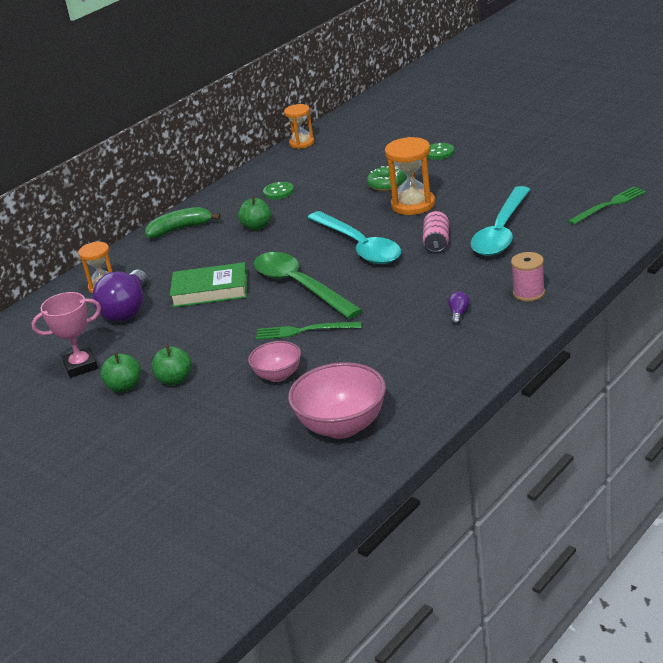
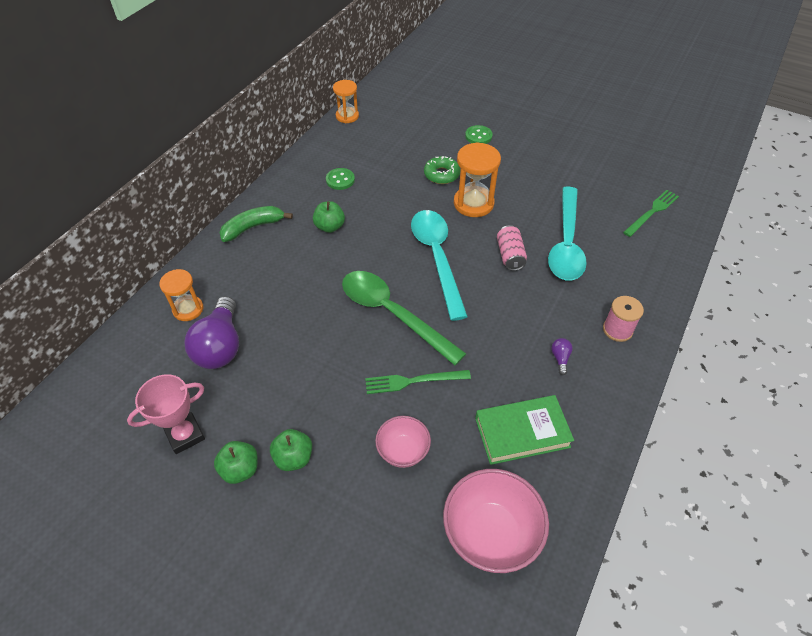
camera: 15 degrees left, 20 degrees up
(210, 290) = (302, 318): green book -> green book (522, 432)
(359, 246) = (437, 258): turquoise spoon -> turquoise spoon turned 150 degrees counterclockwise

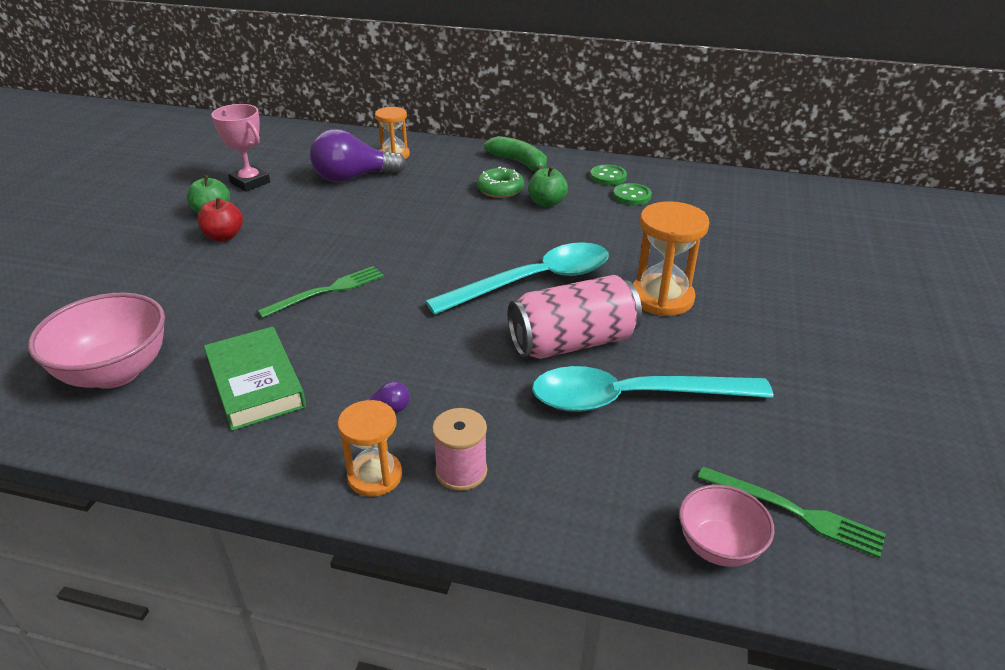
camera: 75 degrees right, 15 degrees down
(294, 458) = (224, 237): green apple -> red apple
(347, 116) = (757, 181): orange hourglass -> orange hourglass (375, 476)
(393, 314) = (425, 263): green spoon -> none
(403, 451) = (230, 297): pink bowl -> pink bowl (718, 546)
(413, 381) = (327, 291): green fork -> green fork turned 75 degrees clockwise
(441, 174) = (702, 264): green donut -> green donut (500, 189)
(478, 136) = (821, 285): green button -> green button (608, 176)
(510, 255) = (572, 342): pink can -> pink can, size x1.75

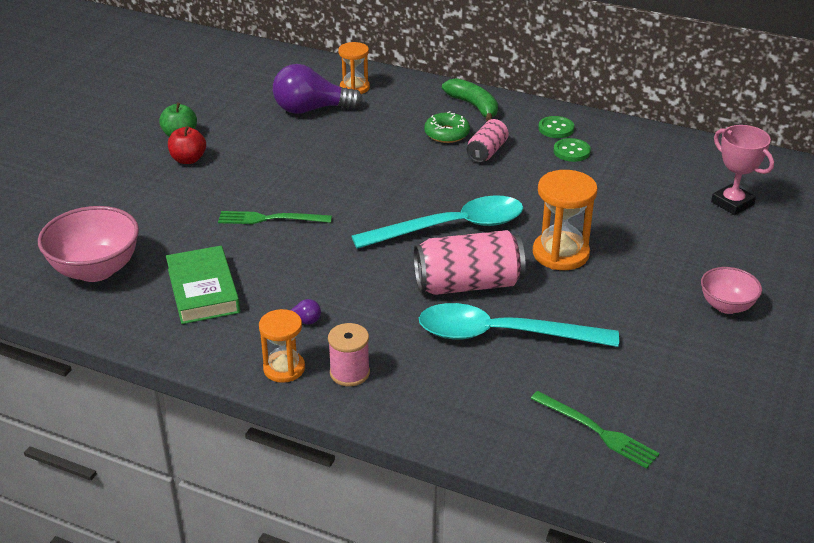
camera: 10 degrees right, 0 degrees up
(250, 182) = (216, 107): pink trophy -> pink trophy (732, 203)
(327, 291) = (270, 219): green fork -> green fork turned 150 degrees counterclockwise
(546, 203) = (487, 152): green apple -> pink can
(718, 546) = (527, 446): pink bowl -> pink bowl (726, 306)

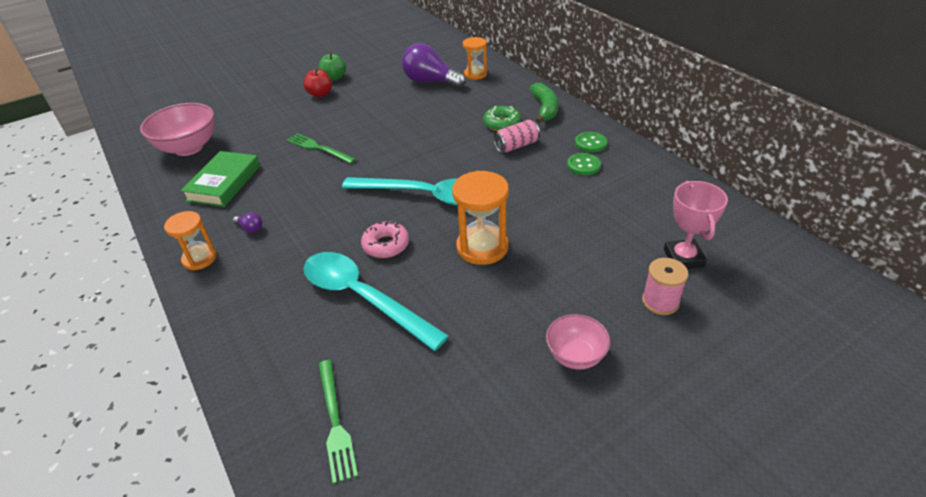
camera: 35 degrees right, 5 degrees up
(349, 373) = (231, 280): pink spool -> pink spool (660, 301)
(468, 284) = (386, 245): pink can -> pink donut

